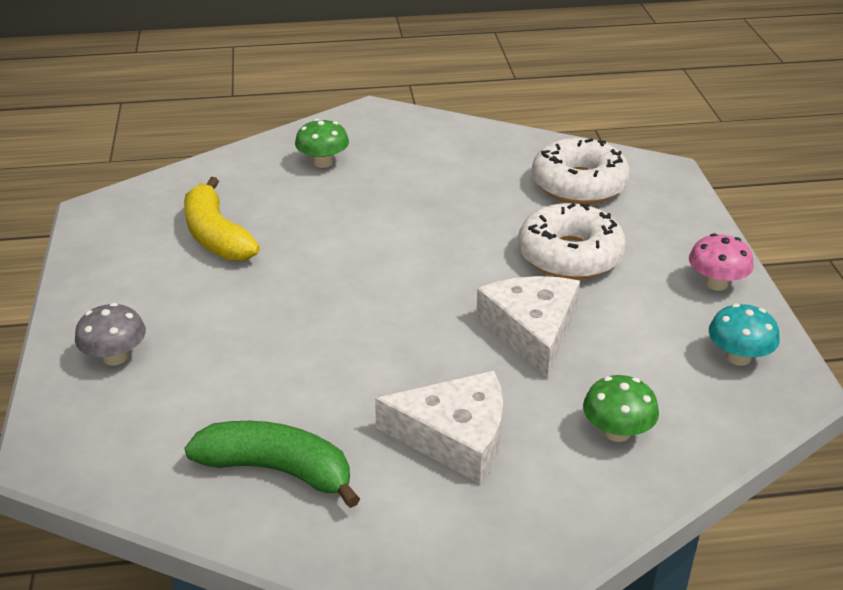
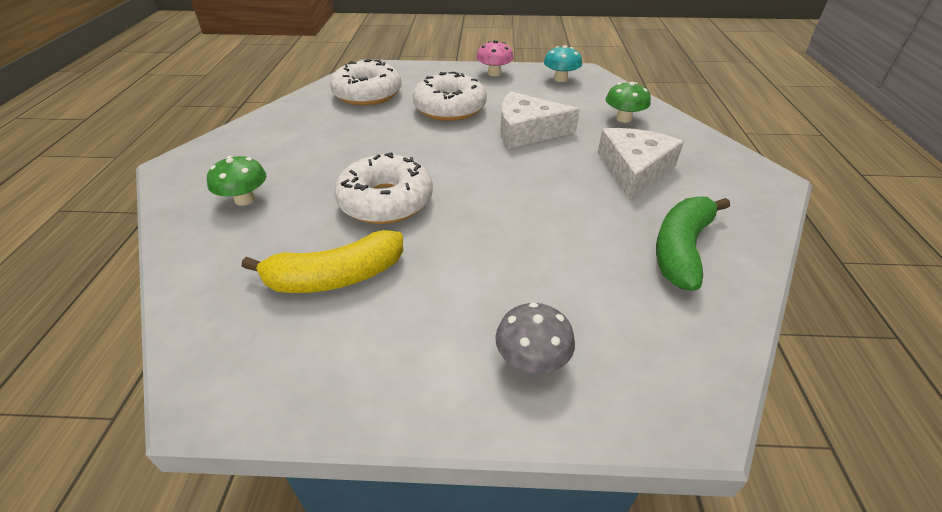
camera: 80 degrees left, 5 degrees up
(336, 242) = (386, 201): none -> white donut

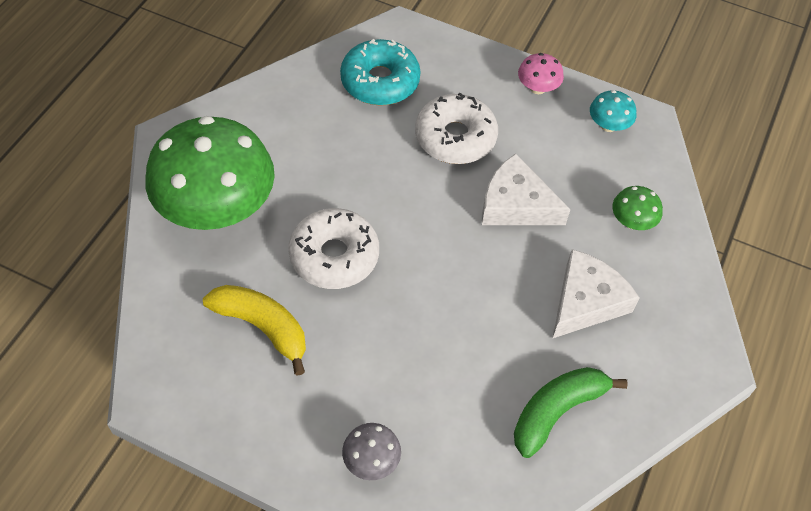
camera: 20 degrees right, 15 degrees up
(244, 199) = (217, 208): green mushroom -> green mushroom, size x2.46
(335, 277) = (262, 327): yellow banana -> yellow banana turned 150 degrees counterclockwise
(367, 94) = (380, 81): white donut -> turquoise donut

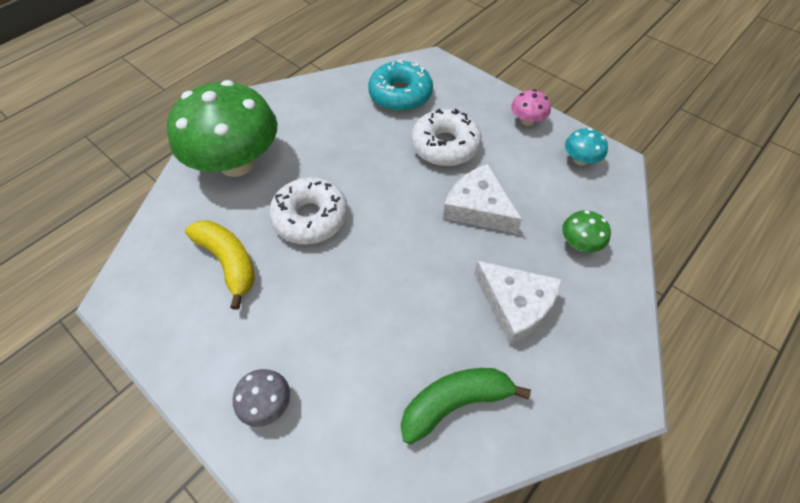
camera: 20 degrees right, 0 degrees up
(586, 301) = (515, 305): white cheese -> white cheese turned 75 degrees clockwise

